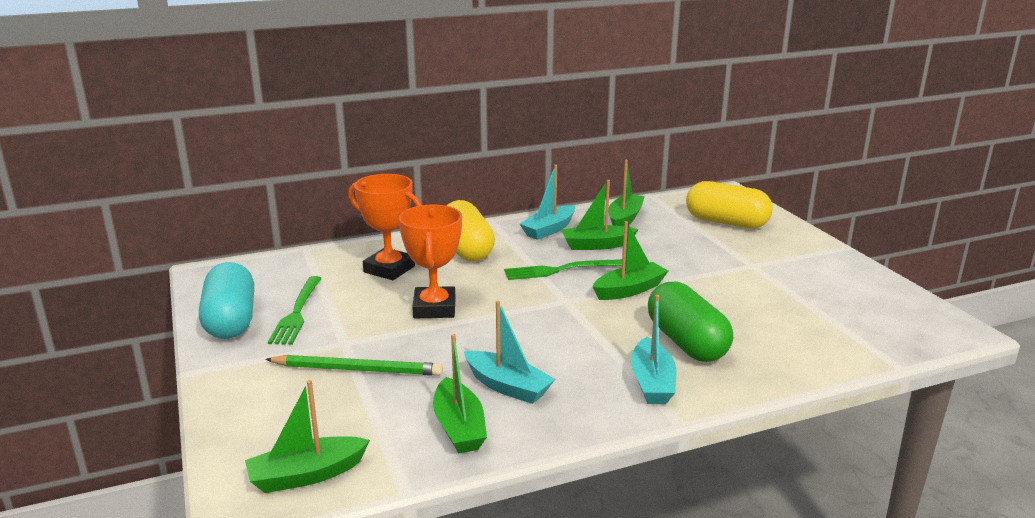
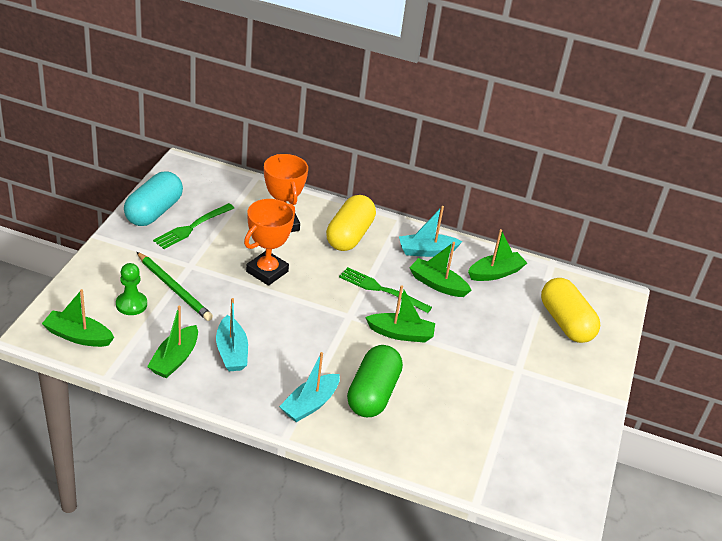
camera: 35 degrees right, 15 degrees up
(329, 409) = (131, 304): none -> green pawn

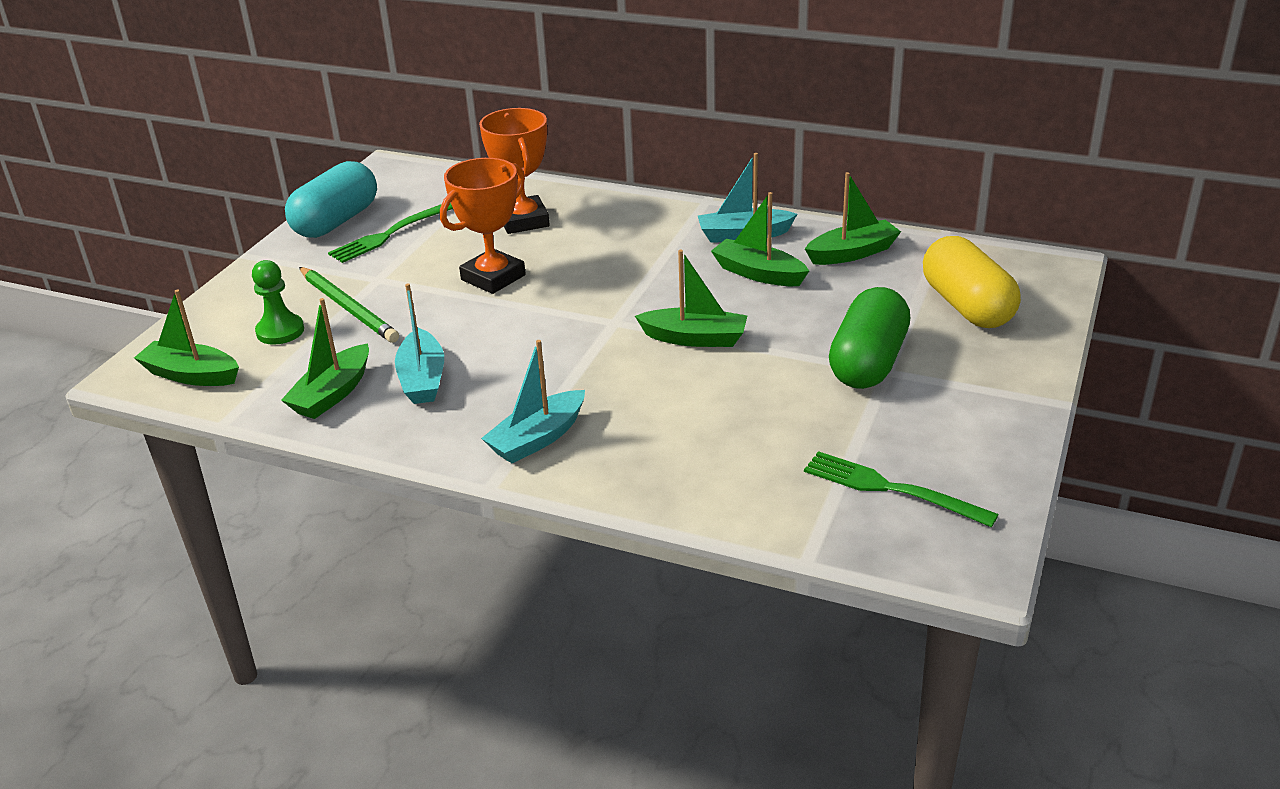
camera: 10 degrees right, 5 degrees down
(349, 235) = (625, 226): yellow capsule -> none
(373, 394) = (642, 418): green capsule -> green capsule (868, 363)
(381, 289) = (667, 286): green fork -> green fork (889, 488)

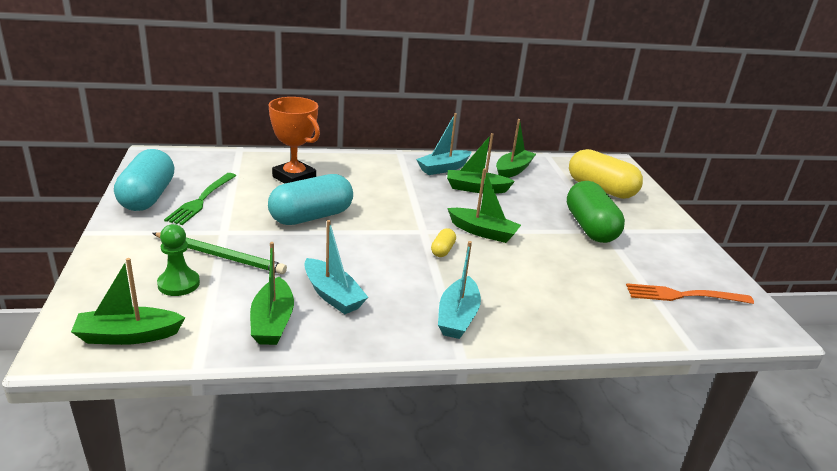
camera: 35 degrees left, 5 degrees down
(493, 277) = (311, 217): orange trophy -> turquoise capsule
(611, 352) = (442, 250): none -> yellow capsule
(695, 338) = (483, 232): green boat -> green boat turned 45 degrees clockwise
(889, 488) = (683, 295): green fork -> orange fork

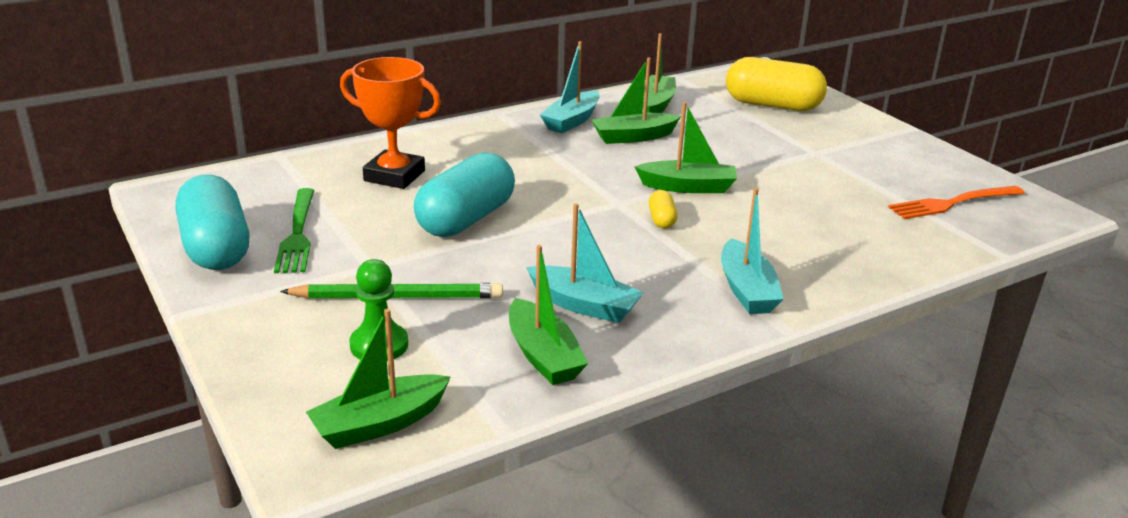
camera: 20 degrees left, 0 degrees up
(590, 228) = (799, 153): green capsule -> none

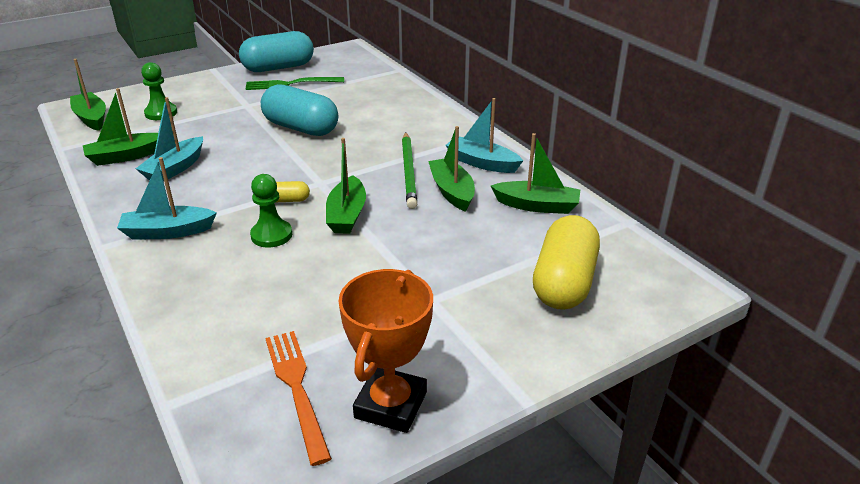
camera: 90 degrees right, 5 degrees up
(394, 176) = (368, 103): orange trophy -> orange trophy (391, 405)
(398, 297) = (208, 114): green pencil -> green pencil (409, 172)
(737, 225) = (271, 235): none -> green pawn

